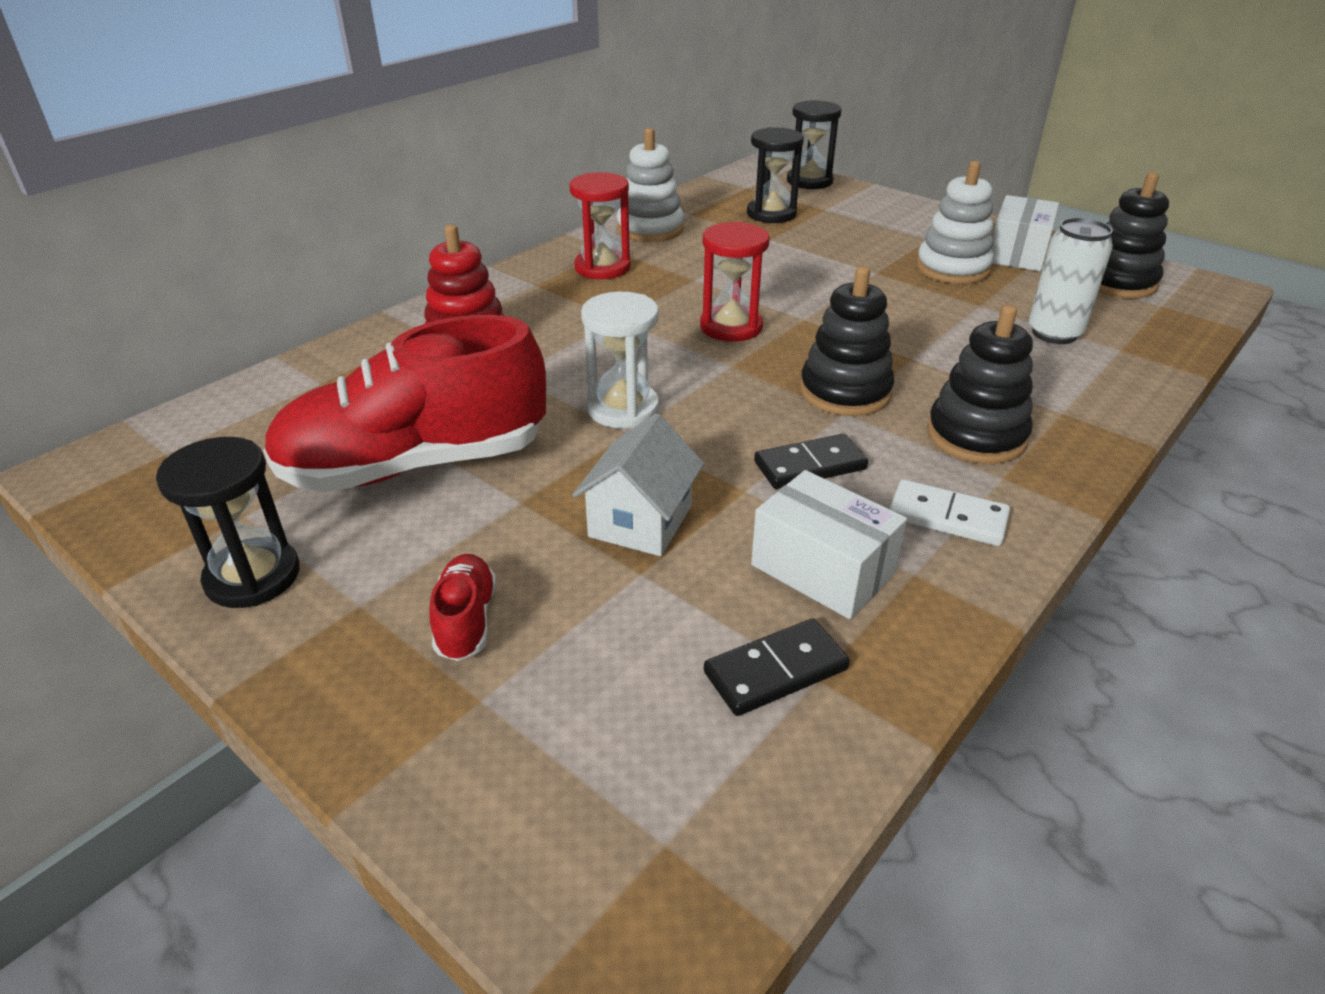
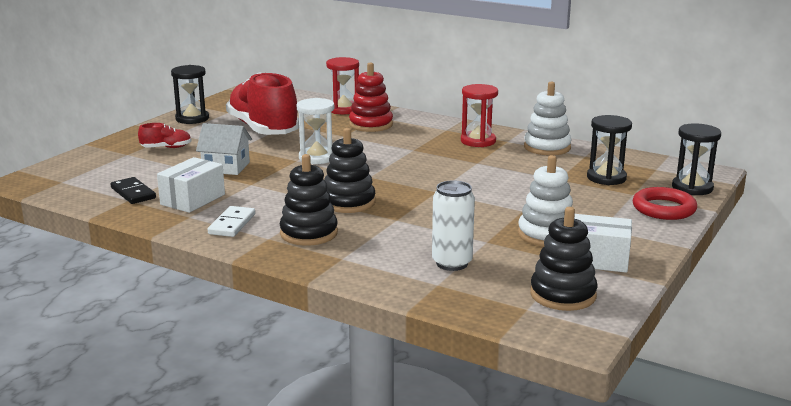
camera: 80 degrees right, 15 degrees down
(731, 327) = (415, 174): red hourglass -> red hourglass (343, 109)
(810, 465) = (273, 196): black domino -> none
(870, 202) = (663, 209): none -> red ring

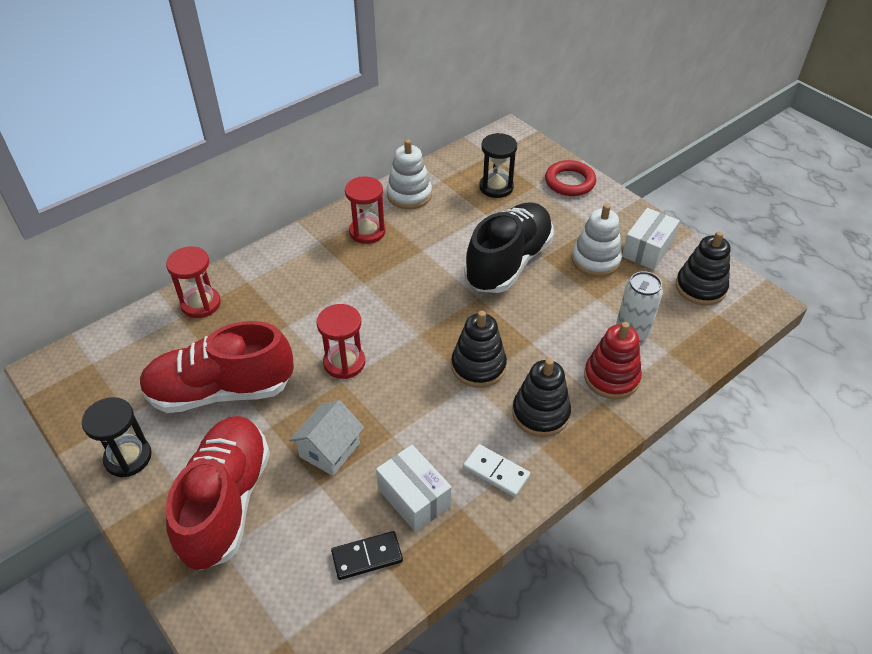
camera: 70 degrees left, 25 degrees up
(166, 148) = (226, 502): red shoe -> red shoe, size x2.45
(317, 158) = (344, 362): white hourglass -> red hourglass
(371, 125) = (268, 294): red stacking toy -> red stacking toy (611, 377)
(498, 197) = (508, 262): none -> black shoe
(692, 188) = (536, 152): black hourglass -> none

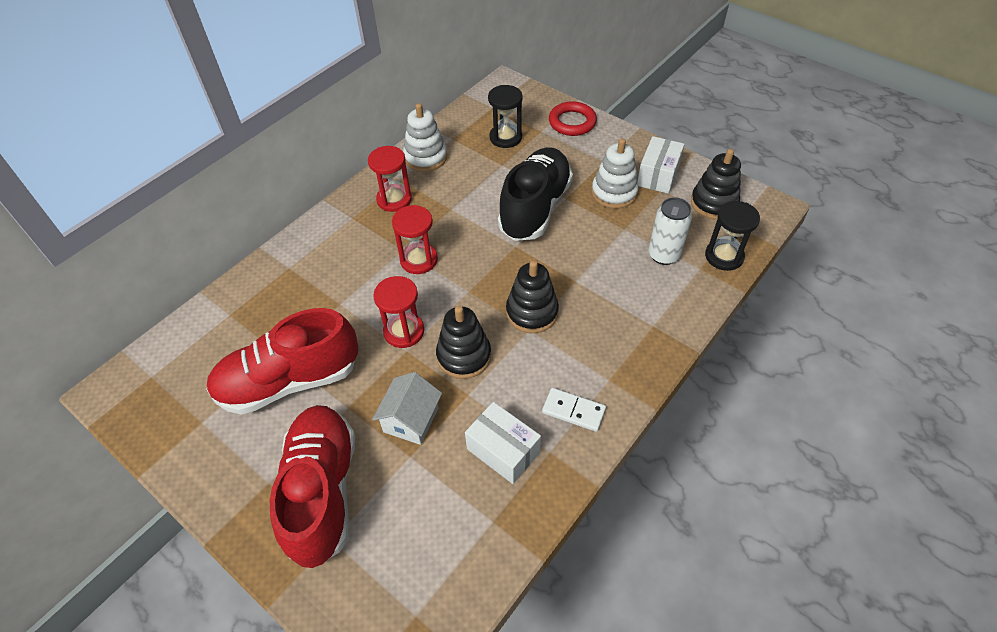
camera: 10 degrees left, 5 degrees up
(128, 457) = (212, 466): black hourglass -> black hourglass (724, 256)
(201, 304) = (247, 297): red hourglass -> red hourglass (419, 260)
(367, 556) = (473, 517): black domino -> none
(540, 413) = (600, 347): black stacking toy -> black stacking toy (464, 356)
(611, 377) = (656, 301): red stacking toy -> none

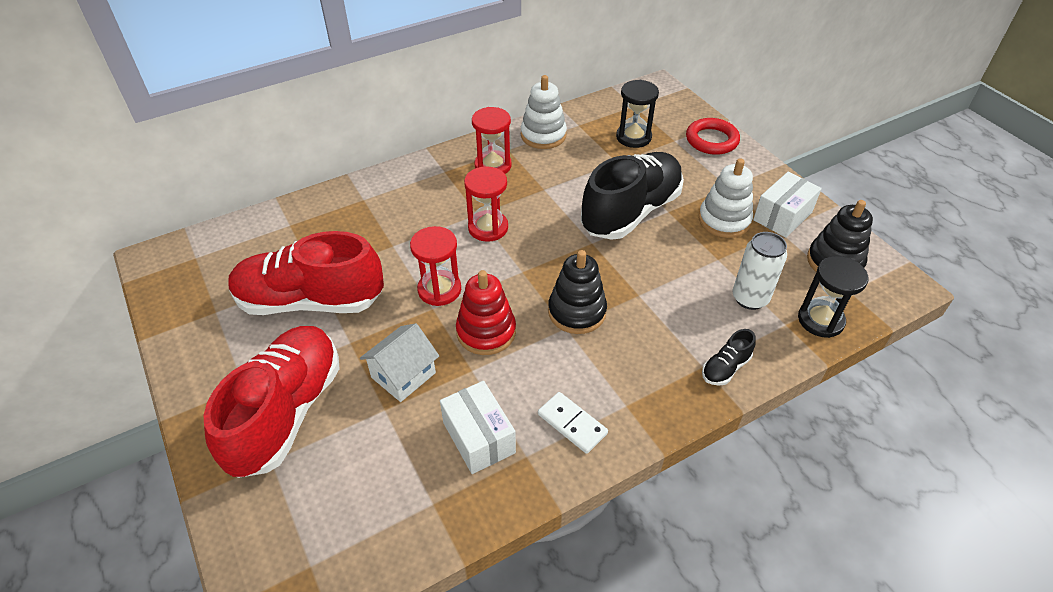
camera: 20 degrees right, 5 degrees down
(464, 356) = (486, 332): black stacking toy -> red stacking toy
(671, 321) = (725, 368): none -> black shoe

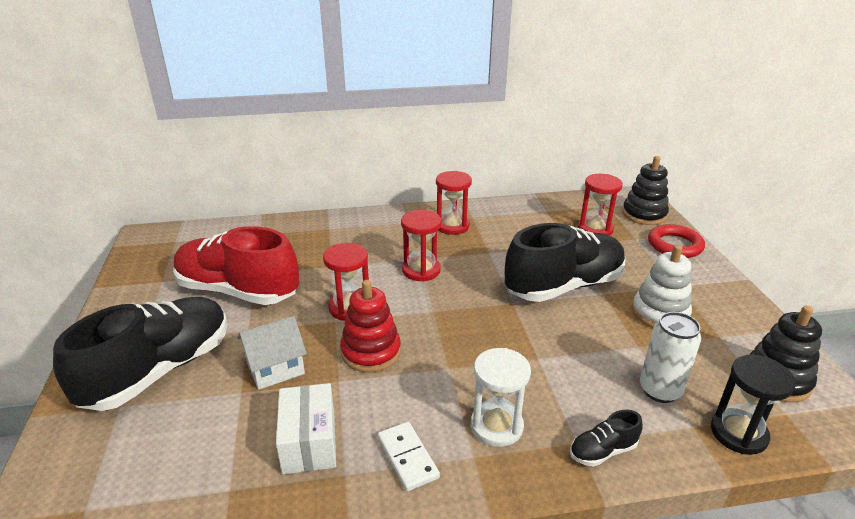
camera: 20 degrees right, 15 degrees down
(286, 412) = (160, 370): red shoe -> black shoe
(543, 135) = (510, 212): white stacking toy -> none
(577, 312) = (467, 357): black stacking toy -> black stacking toy (644, 214)
(632, 372) = (496, 426): none -> white hourglass
(633, 137) = (595, 229): black hourglass -> red hourglass
(782, 216) = (728, 324): white box -> none

